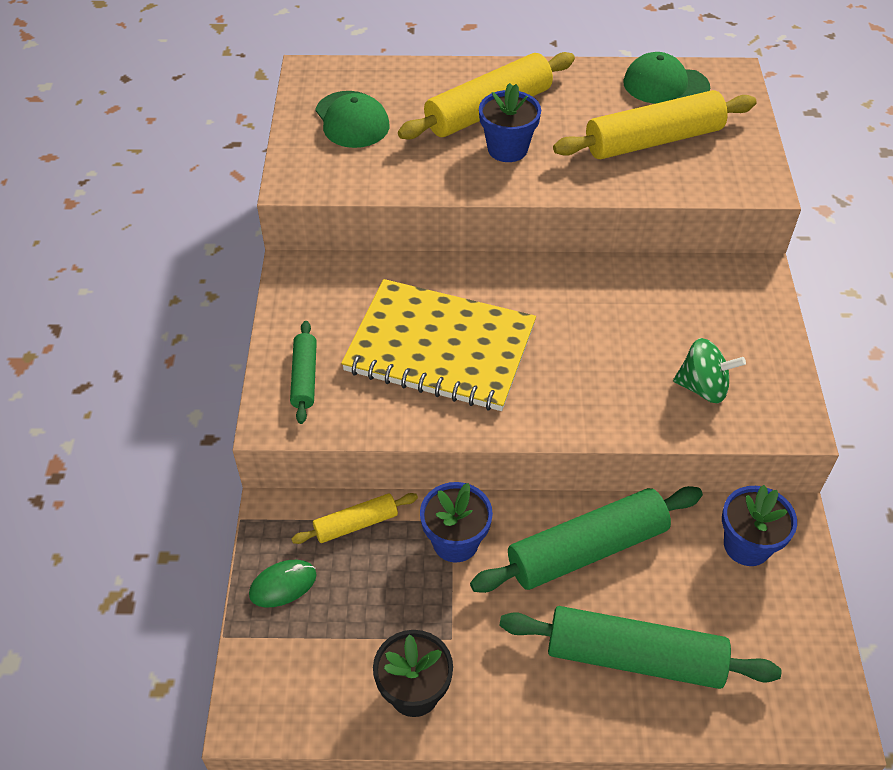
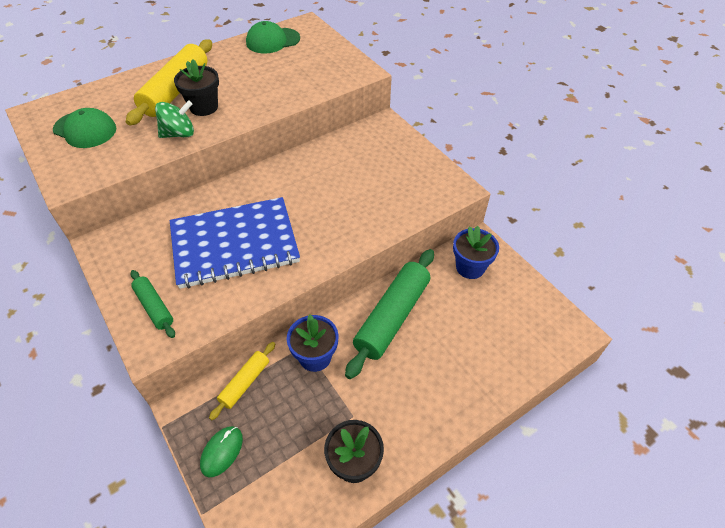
camera: 35 degrees left, 0 degrees up
(440, 348) = (234, 244): yellow notebook -> blue notebook
(507, 149) = (204, 107): blue flower pot -> black flower pot
(634, 657) = (459, 361): green rolling pin -> none
(653, 140) = (288, 71): yellow rolling pin -> none
(703, 387) = (400, 192): green spinning top -> green spinning top (179, 134)

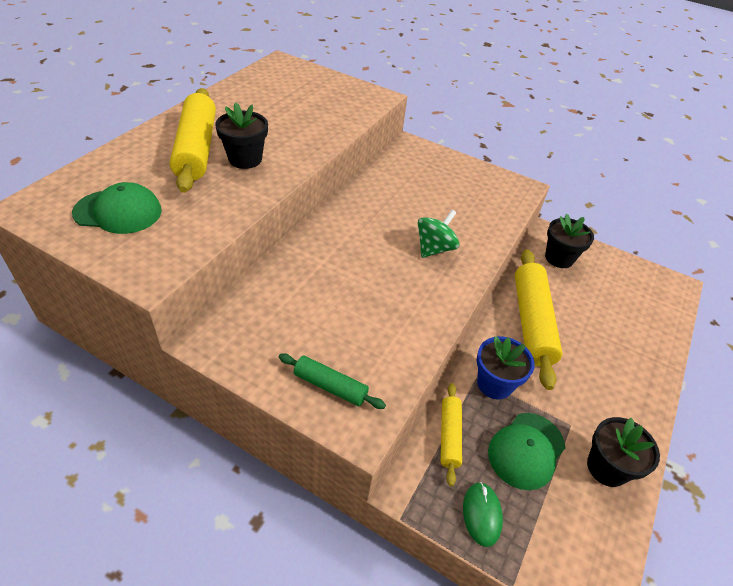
camera: 30 degrees left, 5 degrees down
(179, 134) = (241, 191): green spinning top -> green spinning top (434, 248)
(234, 244) = (362, 294): blue notebook -> none
(273, 41) = (261, 82): green cap -> green cap (526, 450)
(392, 317) = (532, 322): green rolling pin -> yellow rolling pin
(470, 267) = (559, 258): blue flower pot -> black flower pot

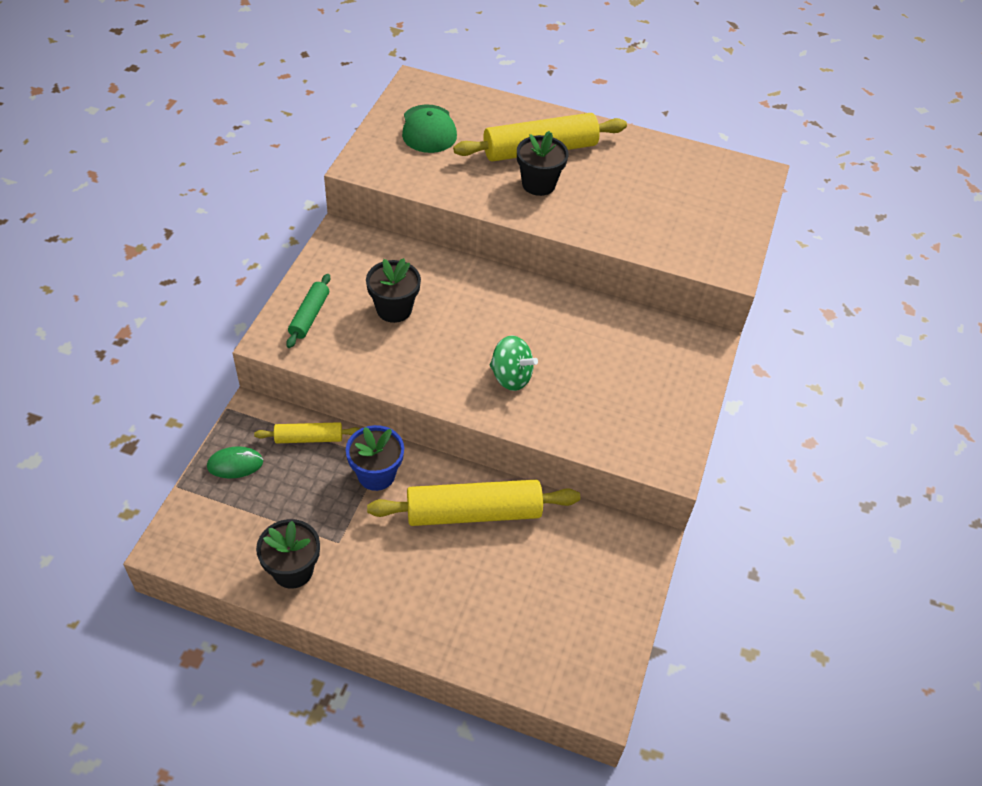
camera: 80 degrees right, 5 degrees up
(526, 450) = (302, 500): green cap -> none
(559, 258) = (601, 550): black flower pot -> black flower pot (394, 309)

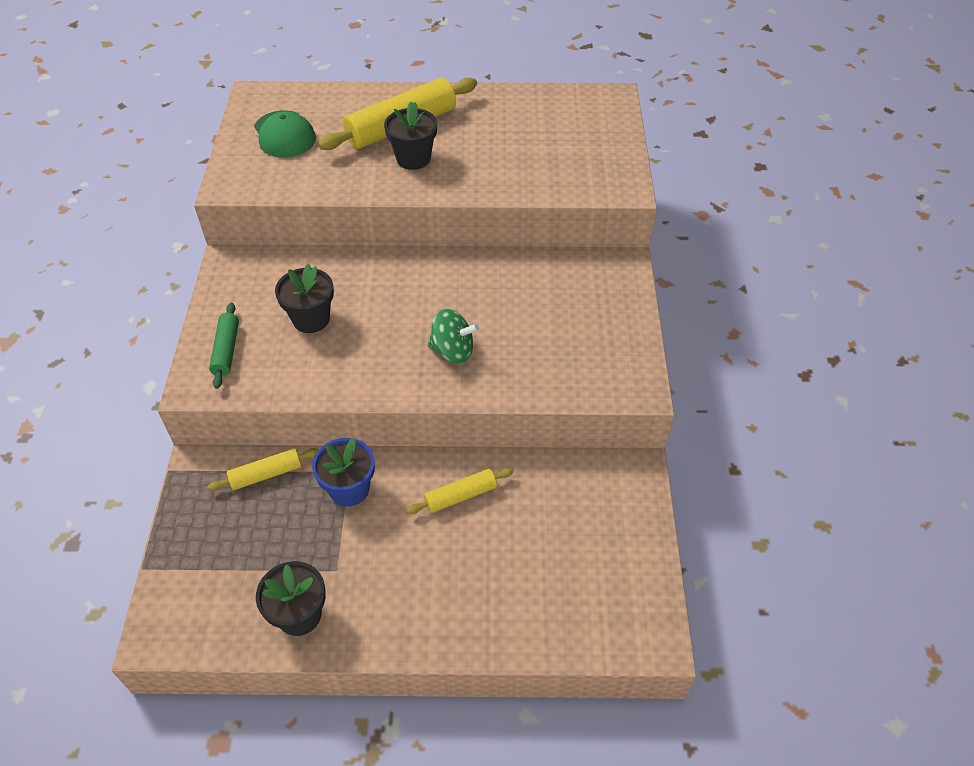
camera: 15 degrees left, 0 degrees up
(235, 464) = (198, 525): green mouse -> none
(473, 513) = (460, 496): yellow rolling pin -> yellow rolling pin, size x0.52

